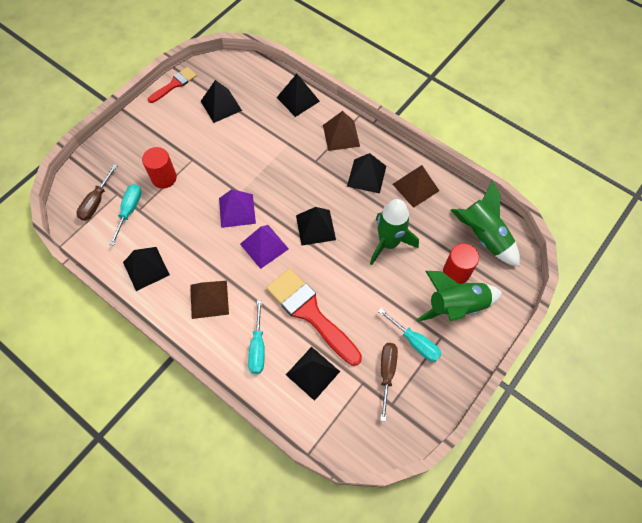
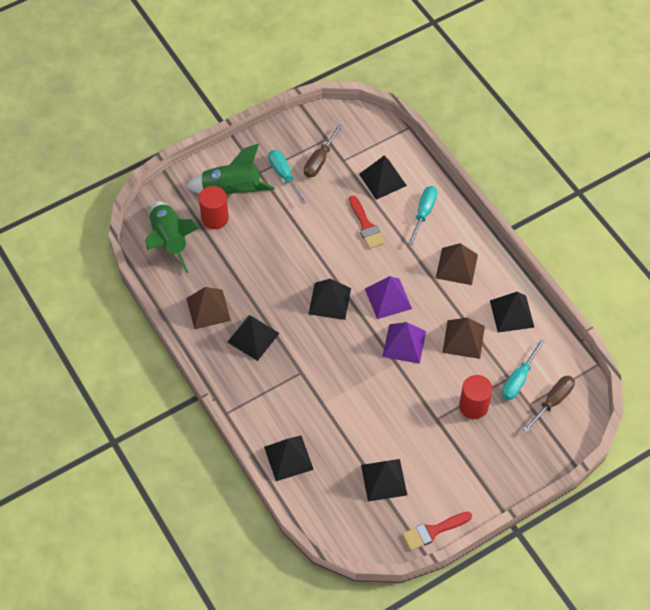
camera: 160 degrees left, 5 degrees down
(310, 313) = (366, 225): red brush -> red brush, size x0.55
(341, 135) = (259, 394): brown pyramid -> brown pyramid (463, 339)
(388, 243) = (265, 263): green rocket -> none

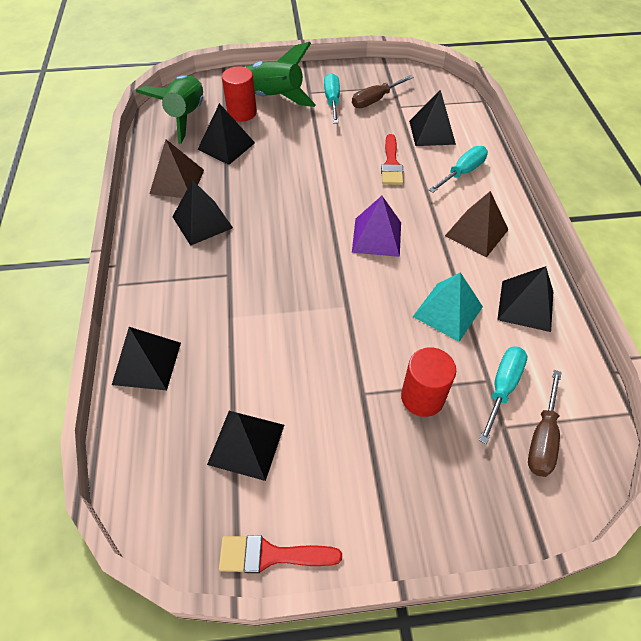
camera: 25 degrees right, 5 degrees down
(329, 301) = (308, 217): black pyramid -> black pyramid (226, 146)
(404, 343) = (369, 289): purple pyramid -> none
(463, 339) = (448, 311): brown pyramid -> turquoise pyramid
(518, 379) = (502, 388): turquoise screwdriver -> turquoise screwdriver turned 150 degrees clockwise
(553, 401) = (542, 438): brown screwdriver -> brown screwdriver turned 135 degrees clockwise

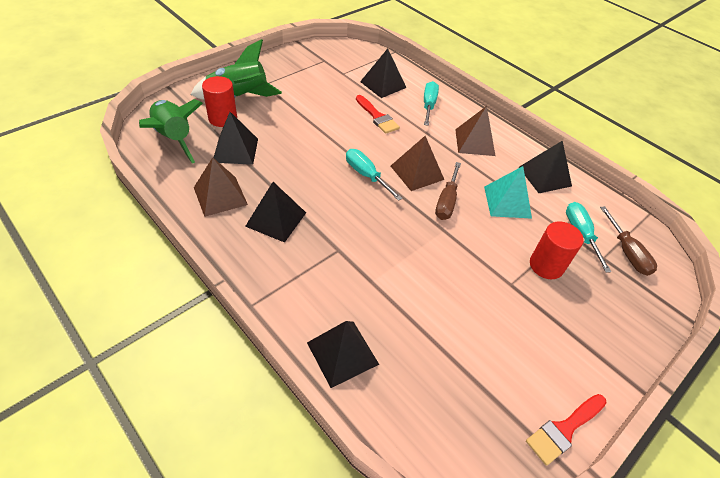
camera: 40 degrees left, 5 degrees down
(246, 444) = (474, 366): black pyramid -> none
(332, 101) = (289, 85): turquoise screwdriver -> turquoise screwdriver (366, 175)
(375, 100) = (321, 74): brown screwdriver -> brown screwdriver (446, 201)
(376, 237) = (417, 172): purple pyramid -> brown pyramid

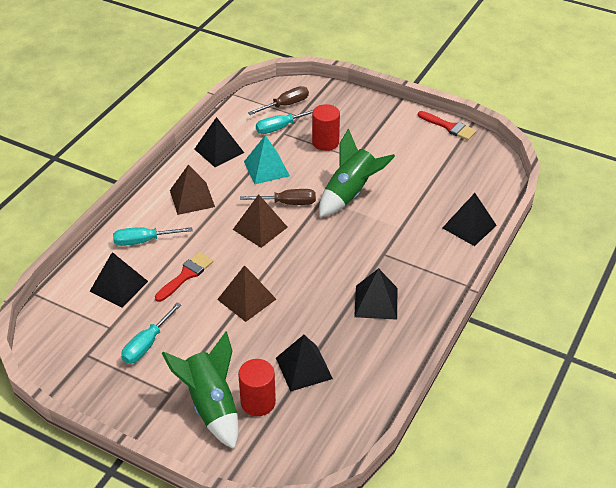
camera: 105 degrees left, 5 degrees down
(174, 139) = (316, 428): green rocket -> green rocket (350, 194)
(220, 196) = (373, 351): brown pyramid -> brown pyramid (246, 299)
(366, 175) = (284, 260): turquoise screwdriver -> turquoise screwdriver (147, 344)

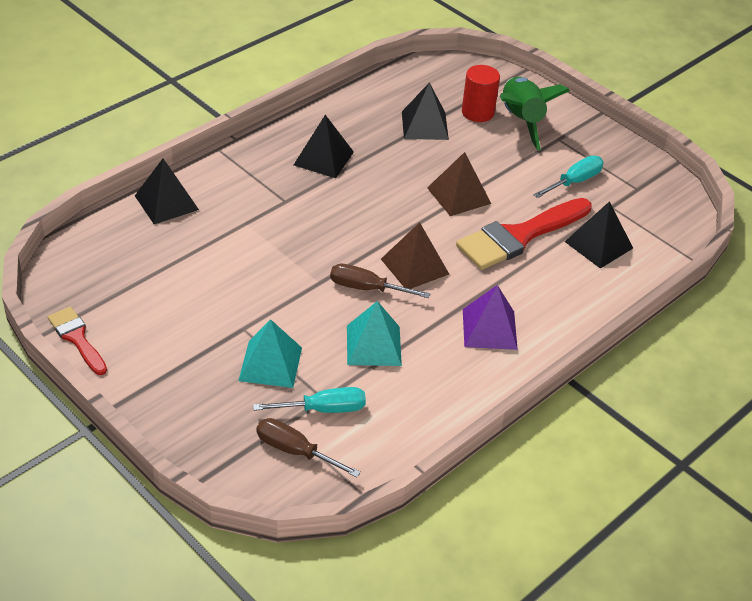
camera: 165 degrees left, 0 degrees up
(143, 241) = (563, 288): turquoise screwdriver -> none
(186, 275) = (519, 236): red brush -> red brush, size x1.80
(192, 198) = (489, 329): brown pyramid -> purple pyramid
(219, 150) = (430, 394): black pyramid -> none
(285, 105) = (295, 451): brown screwdriver -> brown screwdriver turned 45 degrees clockwise
(325, 142) = (270, 364): red cylinder -> turquoise pyramid
(350, 194) = (280, 279): green rocket -> none

